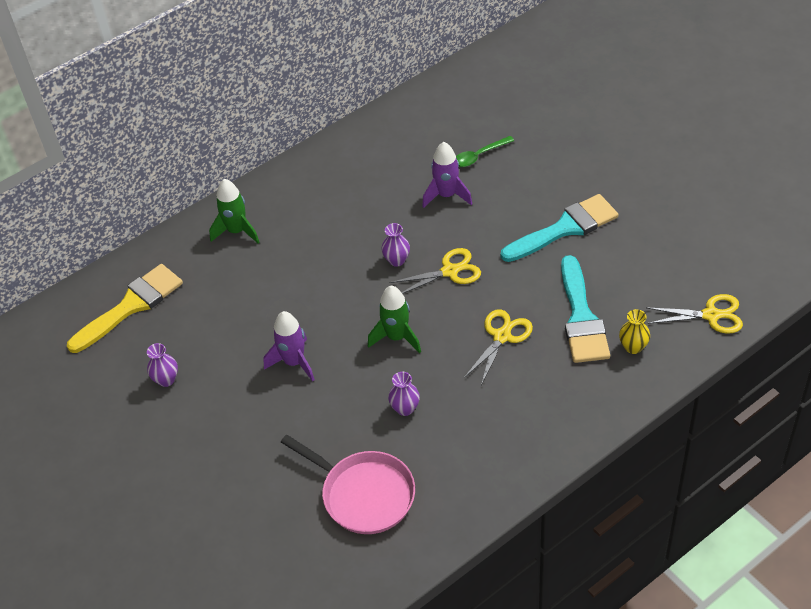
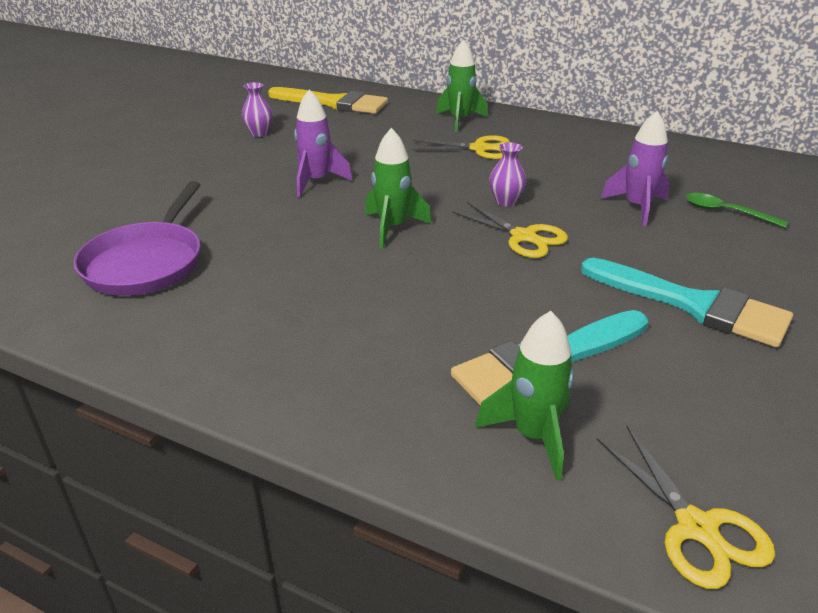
camera: 60 degrees right, 15 degrees down
(364, 494) = (146, 262): pink pan -> purple pan
(405, 408) = (288, 258): purple vase -> none
(502, 336) = (452, 300): yellow scissors -> yellow scissors (479, 149)
(633, 347) = (533, 435): yellow vase -> green rocket

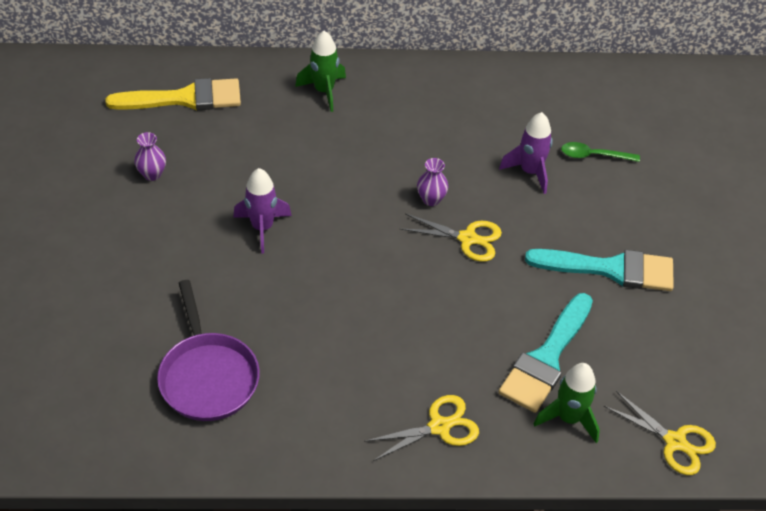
camera: 30 degrees left, 15 degrees up
(392, 228) = (366, 264): green rocket -> none
(479, 149) = (368, 132): yellow scissors -> yellow scissors (439, 426)

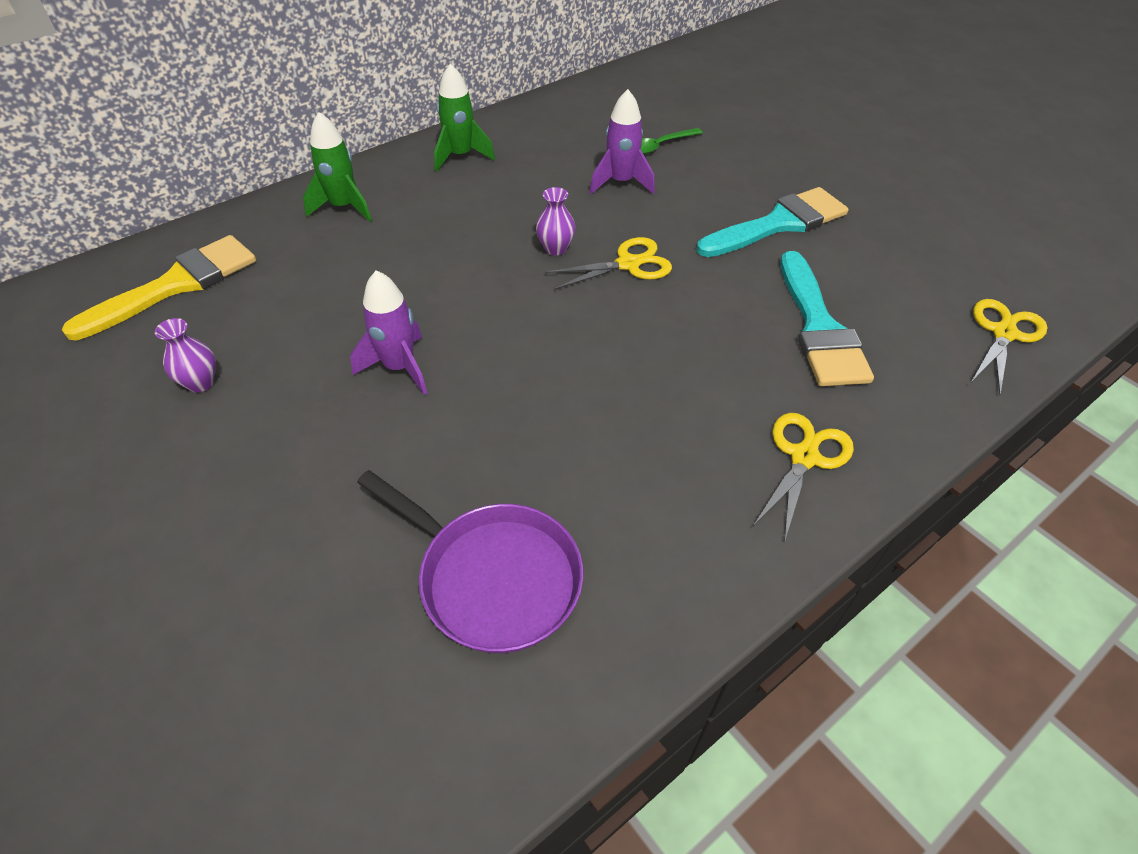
camera: 35 degrees left, 0 degrees up
(568, 418) = (902, 369): green rocket -> green rocket (460, 156)
(675, 442) = (1004, 333): yellow scissors -> yellow scissors turned 60 degrees counterclockwise

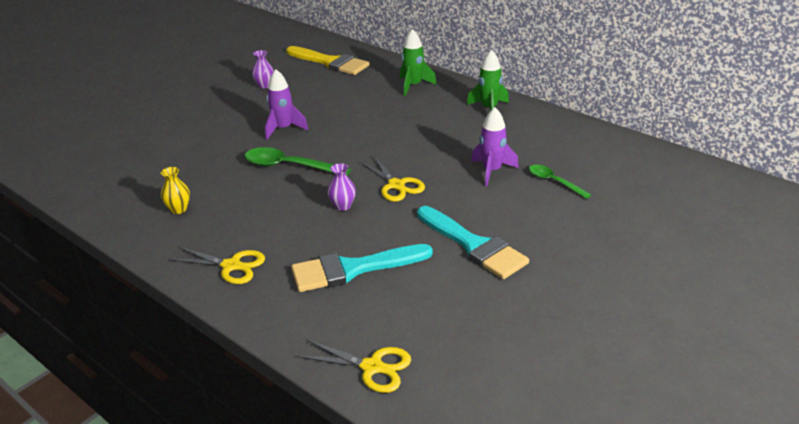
camera: 80 degrees right, 15 degrees down
(492, 578) = (153, 177): purple pan -> none
(532, 369) = (289, 166): none -> green spoon
(555, 248) = (402, 157): purple vase -> purple vase (342, 206)
(625, 530) = (178, 209): none -> yellow vase

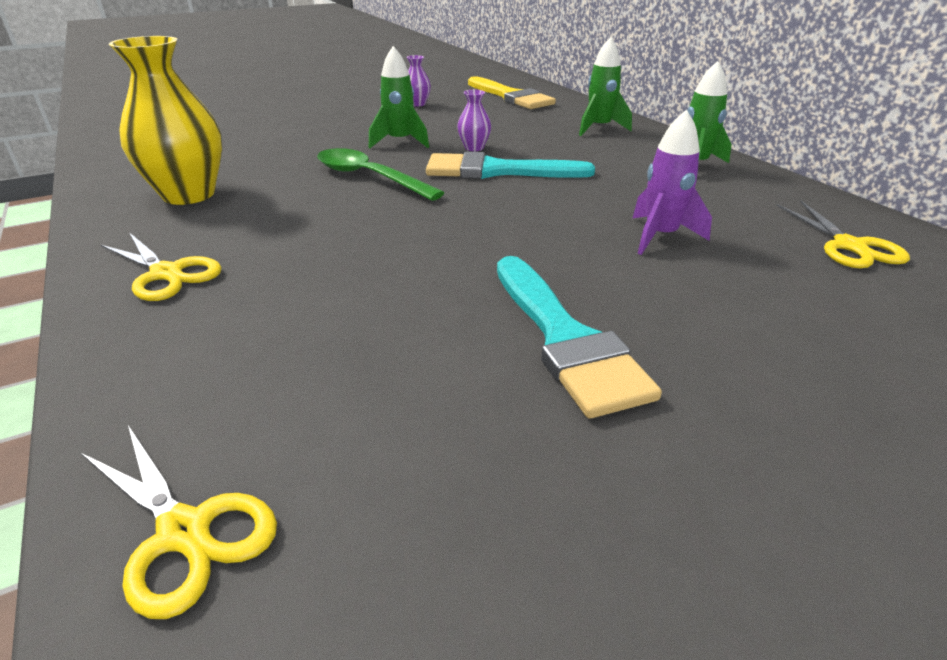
camera: 20 degrees right, 0 degrees up
(178, 209) = (189, 194): yellow vase -> yellow vase, size x2.19
(283, 129) = (400, 142): purple rocket -> green rocket
(342, 206) = (395, 234): purple vase -> purple vase (474, 148)
(353, 269) = (330, 324): turquoise brush -> turquoise brush (497, 171)
(396, 185) = (495, 225): yellow scissors -> yellow scissors (849, 246)
(554, 182) = (768, 272): green spoon -> none

